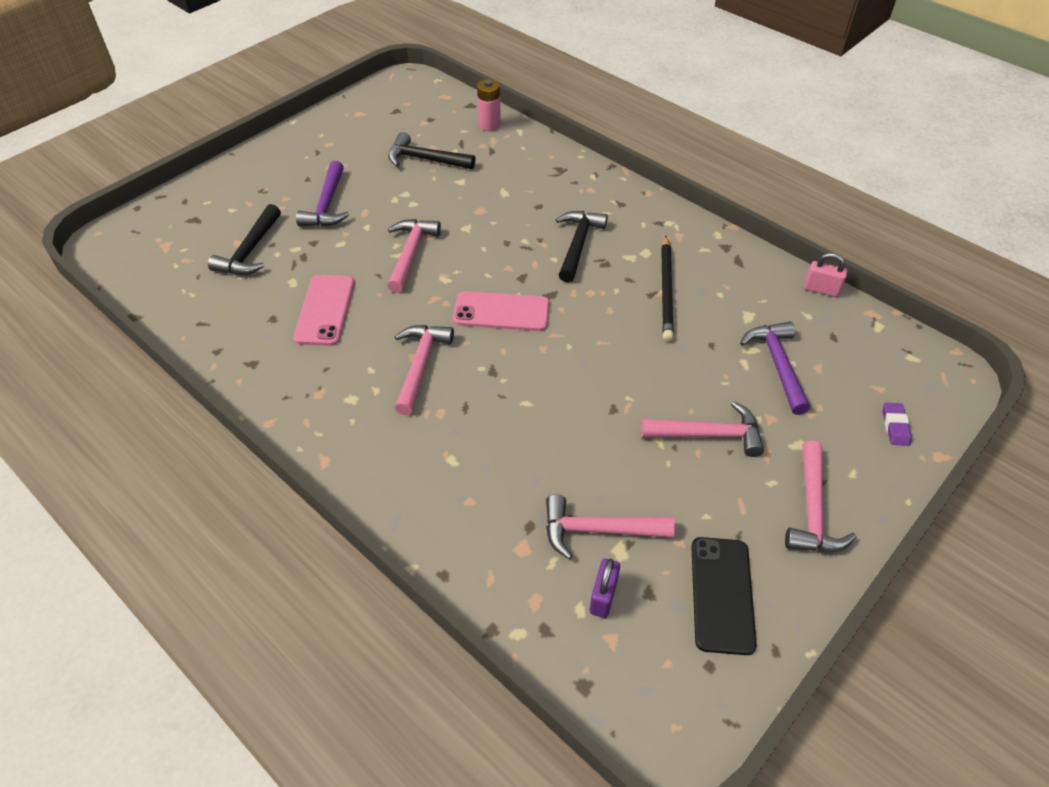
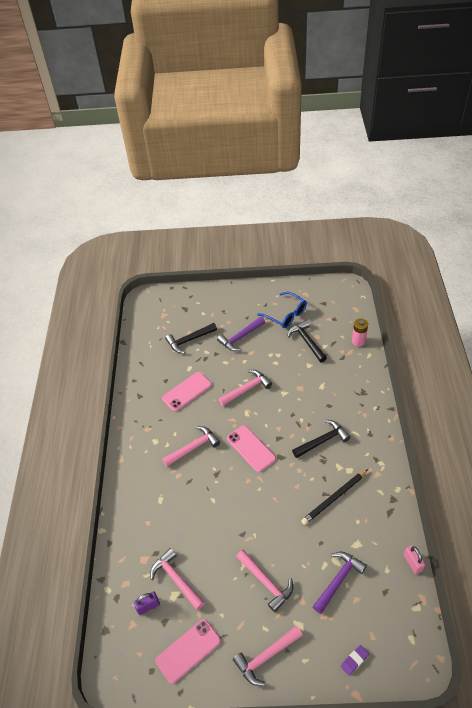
camera: 50 degrees right, 0 degrees up
(361, 147) = (286, 315): none -> blue glasses
(722, 594) = (188, 650): black phone -> pink phone

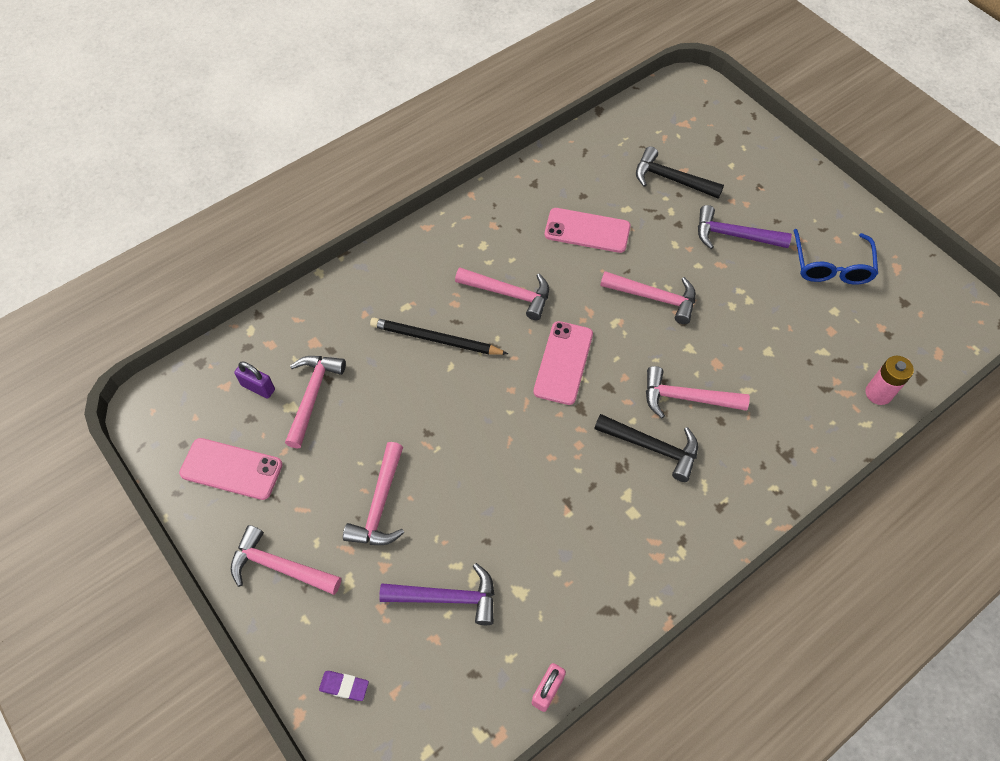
camera: 50 degrees right, 10 degrees up
(307, 341) = (808, 323): black hammer -> none
(308, 411) = (686, 398): none -> pink hammer
(334, 498) = (570, 518): black pencil -> black pencil (435, 339)

